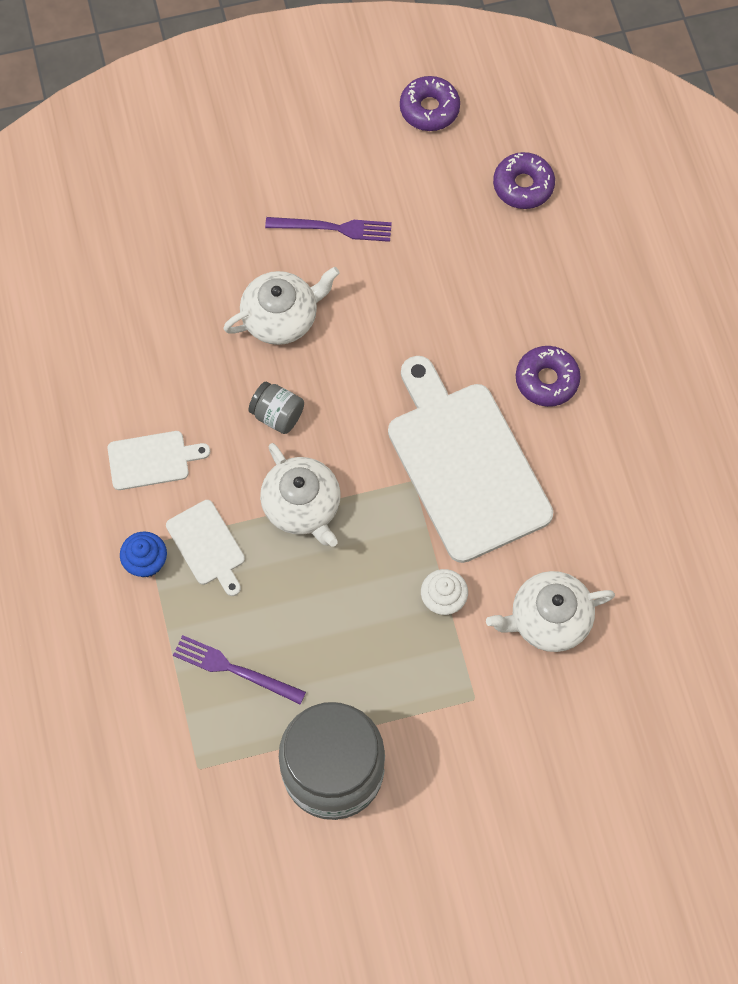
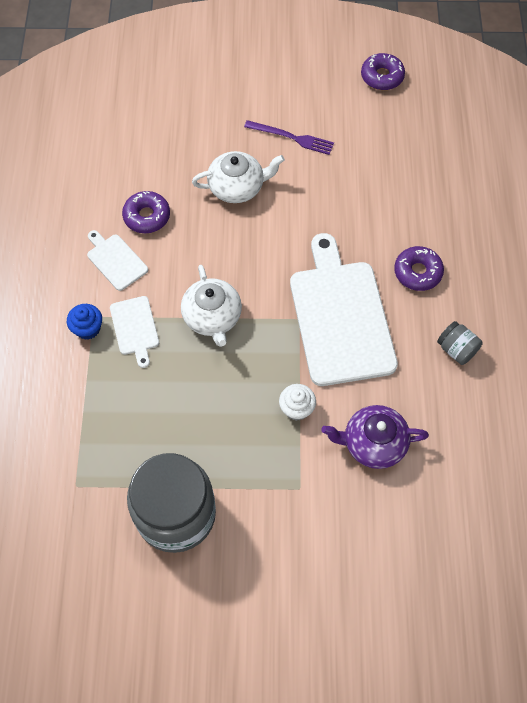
camera: 15 degrees right, 5 degrees down
(152, 460) = (115, 260): white cutting board -> white cutting board turned 135 degrees counterclockwise
(234, 669) = (126, 420): purple fork -> none
(277, 415) = (214, 251): grey jar -> grey jar (456, 349)
(523, 186) = (435, 139): purple donut -> purple donut (147, 216)
(548, 619) = (373, 443): white teapot -> purple teapot

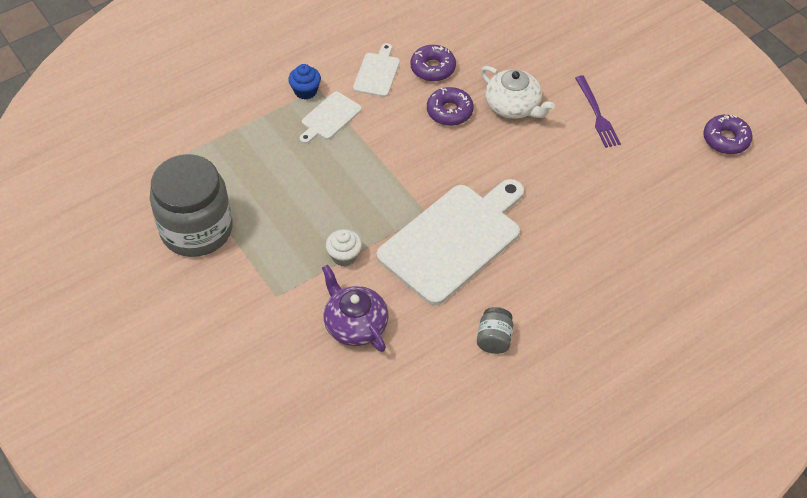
camera: 55 degrees right, 10 degrees down
(212, 317) = (380, 158): white teapot -> none
(417, 272) = (546, 271): purple donut -> purple donut (449, 111)

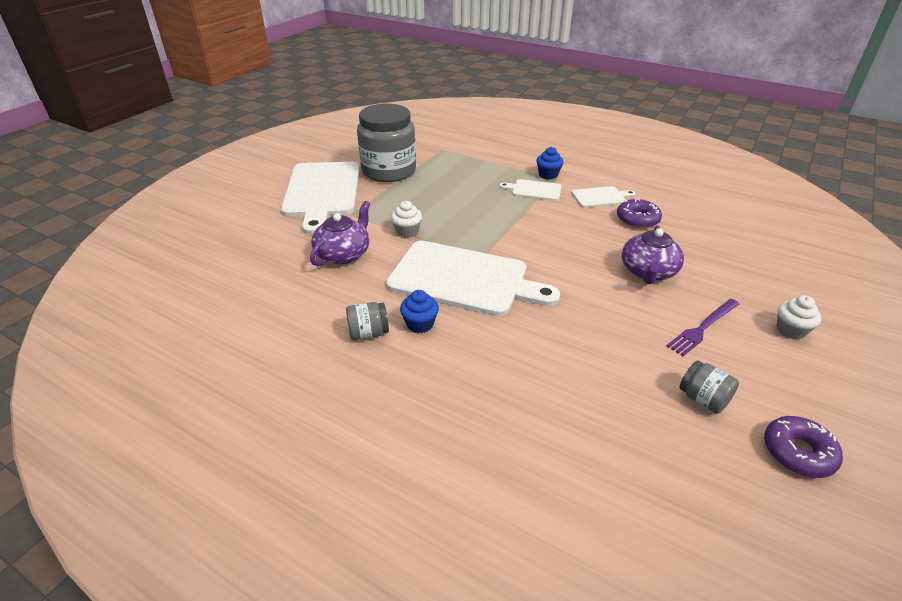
camera: 65 degrees right, 15 degrees down
(206, 311) = (322, 192): none -> white cutting board
(449, 111) = (601, 240): purple donut -> none
(501, 297) = (420, 324): none -> blue cupcake
(513, 106) = (648, 272): white teapot -> purple teapot
(623, 66) = (790, 330): none -> white cupcake
(664, 158) = (703, 399): none -> grey jar

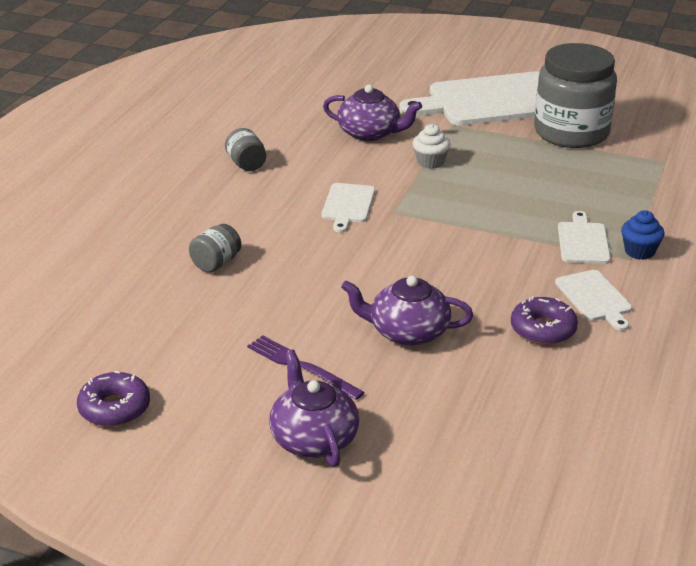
camera: 80 degrees right, 5 degrees down
(420, 324) = (265, 188): blue cupcake -> none
(464, 279) = (348, 205): white cutting board -> white cutting board, size x0.46
(703, 399) = (182, 355): grey jar -> grey jar (216, 263)
(790, 330) = (313, 438): white cupcake -> purple teapot

